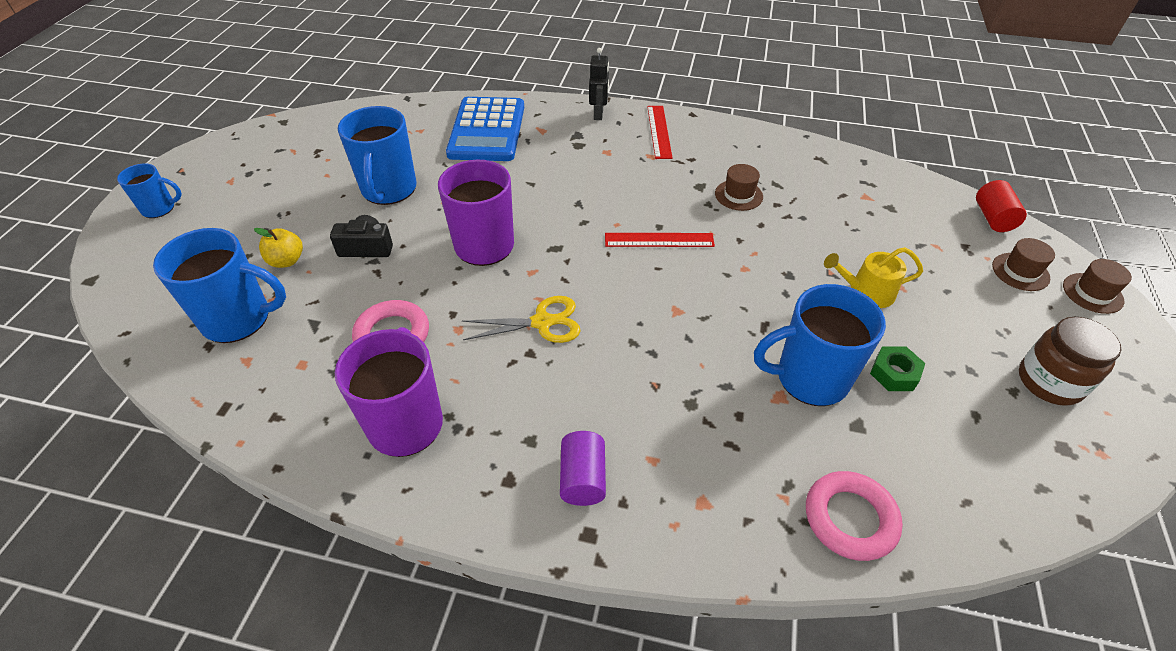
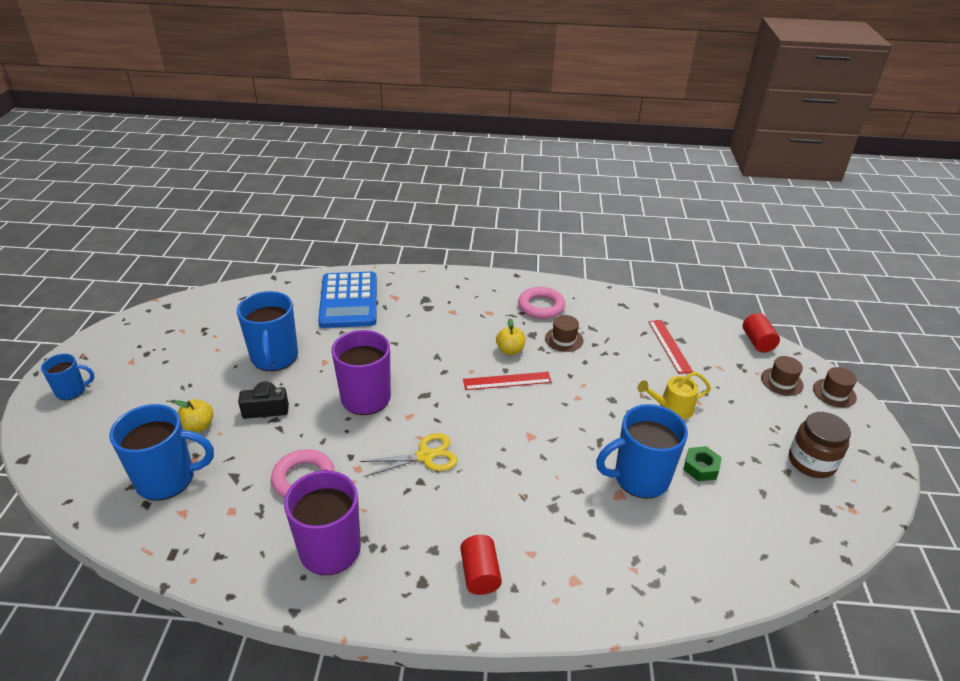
camera: 10 degrees left, 10 degrees down
(583, 478) = (480, 574): purple cylinder -> red cylinder
(598, 114) = (440, 280): black robot -> none
(659, 131) = (492, 291): red ruler -> red ruler (669, 346)
(669, 203) = (510, 350): none -> yellow apple
(850, 518) = (683, 578): pink ring -> pink ring (541, 306)

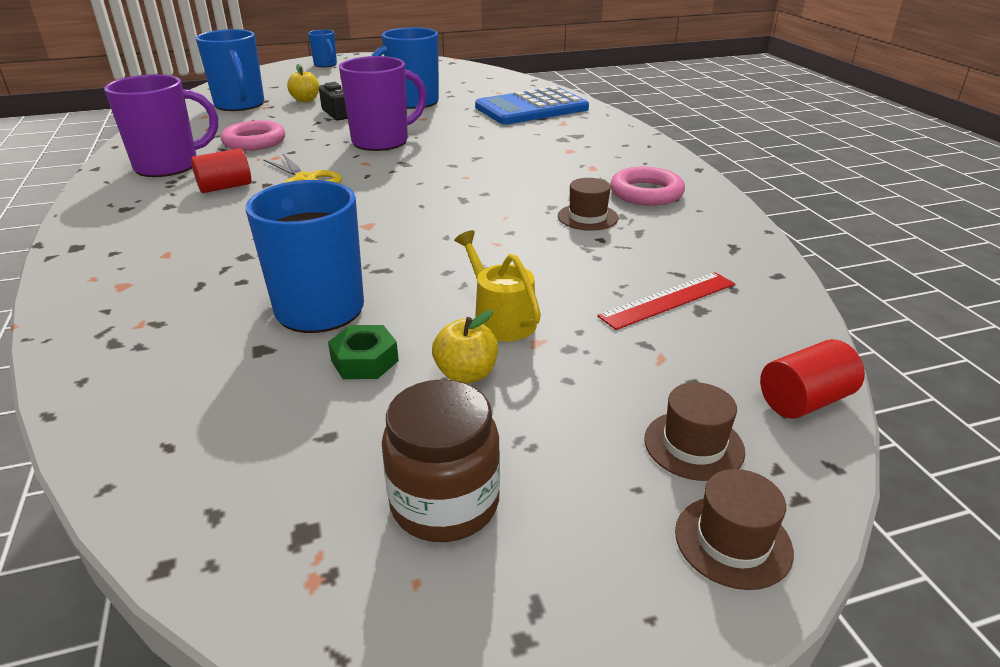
camera: 70 degrees right, 5 degrees down
(480, 574) = (135, 232): red cylinder -> red cylinder (225, 187)
(507, 381) = (463, 197): red ruler -> none
(510, 350) = (527, 190): yellow apple -> yellow apple (466, 374)

